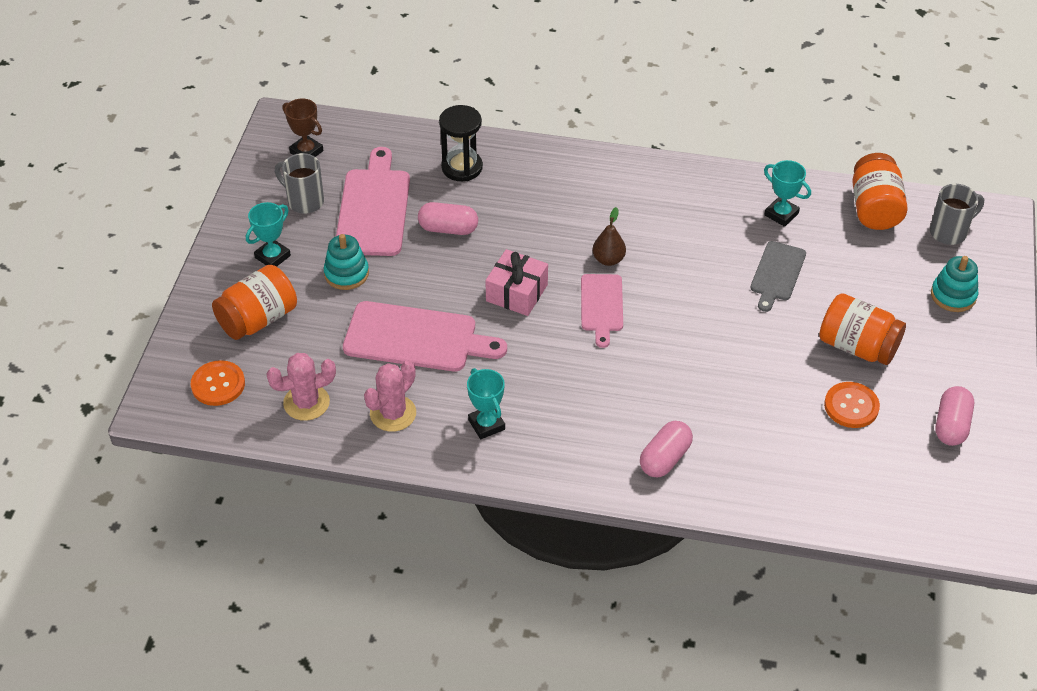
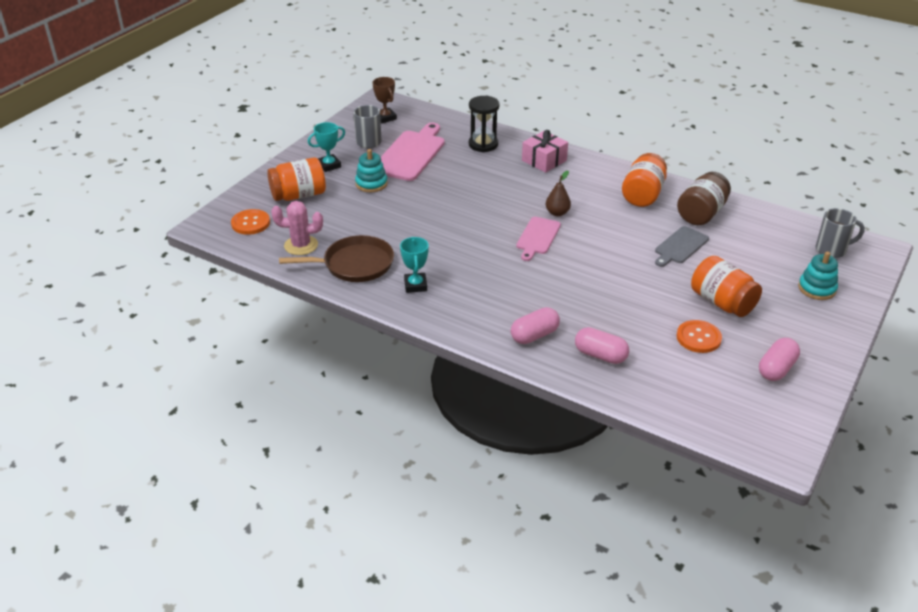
camera: 20 degrees right, 10 degrees down
(393, 413) = (354, 264): pink cactus -> brown pan
(416, 338) = (396, 227): pink cutting board -> none
(448, 229) = (454, 174): pink capsule -> pink capsule (600, 355)
(517, 293) = (481, 217): pink gift -> pink gift (544, 160)
(781, 214) = (701, 213): turquoise trophy -> brown jar
(874, 209) = (777, 224): orange jar -> orange jar (643, 195)

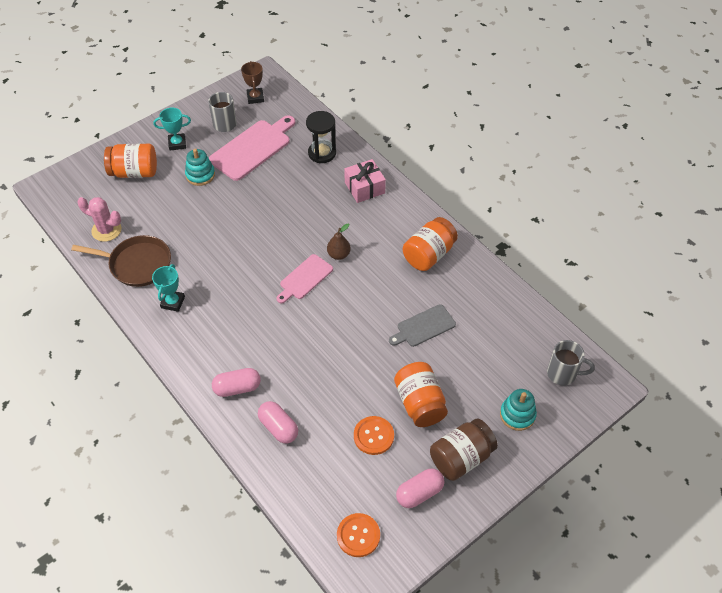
camera: 20 degrees right, 15 degrees up
(250, 223) = (80, 193): orange button -> orange button (358, 535)
(701, 213) = (468, 293): brown jar -> brown jar (461, 458)

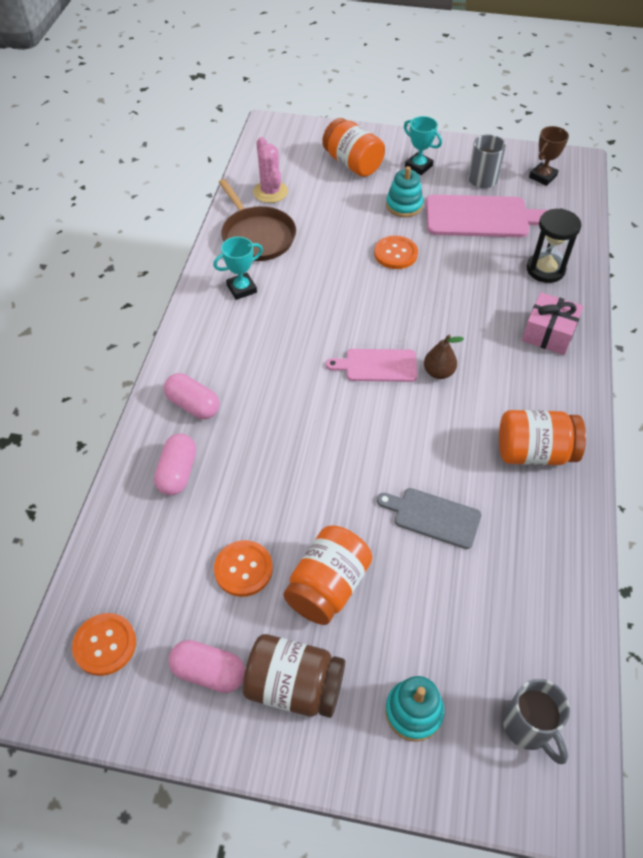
camera: 50 degrees right, 0 degrees up
(233, 208) = (395, 254): none -> orange button

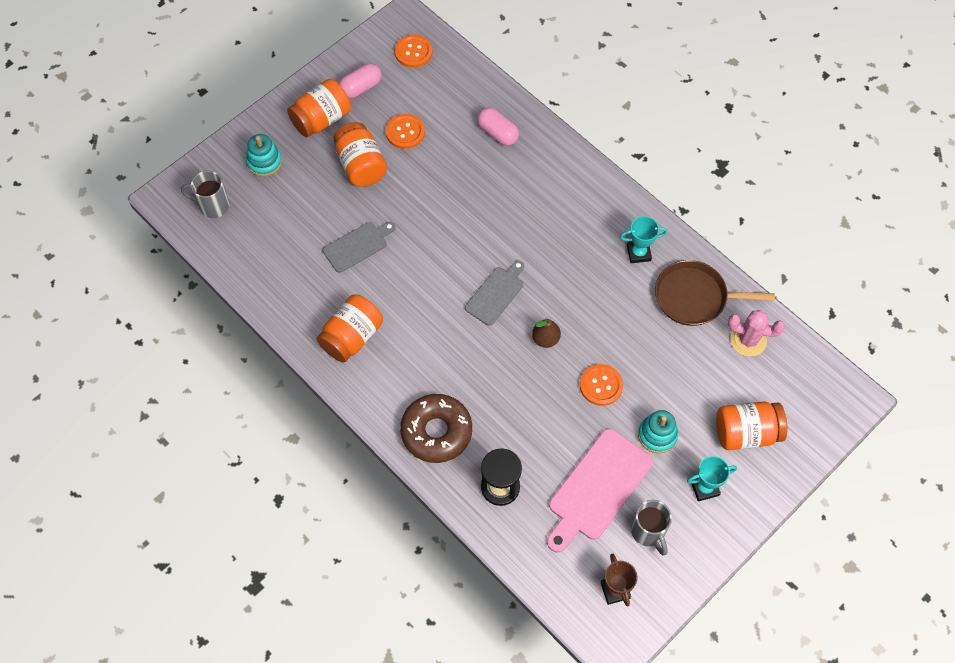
camera: 125 degrees right, 10 degrees up
(193, 405) = (546, 167): pink capsule -> none
(241, 289) = (638, 253): turquoise trophy -> turquoise trophy turned 75 degrees clockwise
(294, 686) = (321, 119): brown jar -> orange jar
(377, 365) = (496, 294): pink cutting board -> grey cutting board
(438, 372) = (460, 328): brown pear -> brown pear (545, 339)
(548, 333) = (436, 432): pink gift -> brown donut

